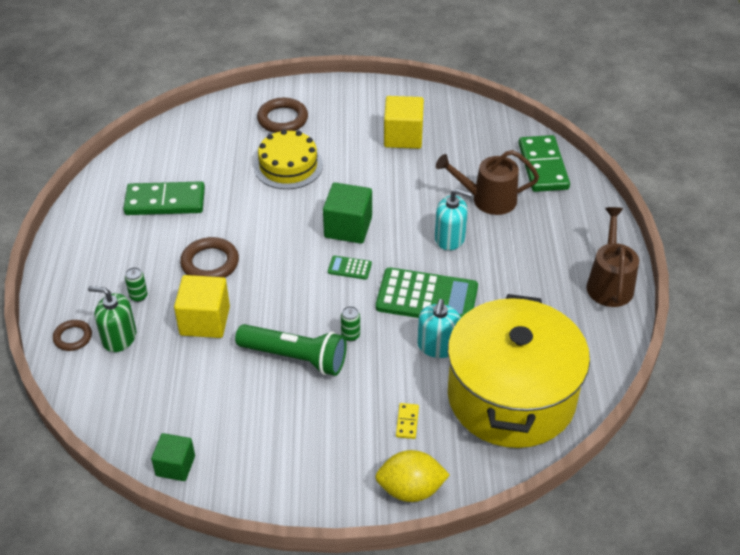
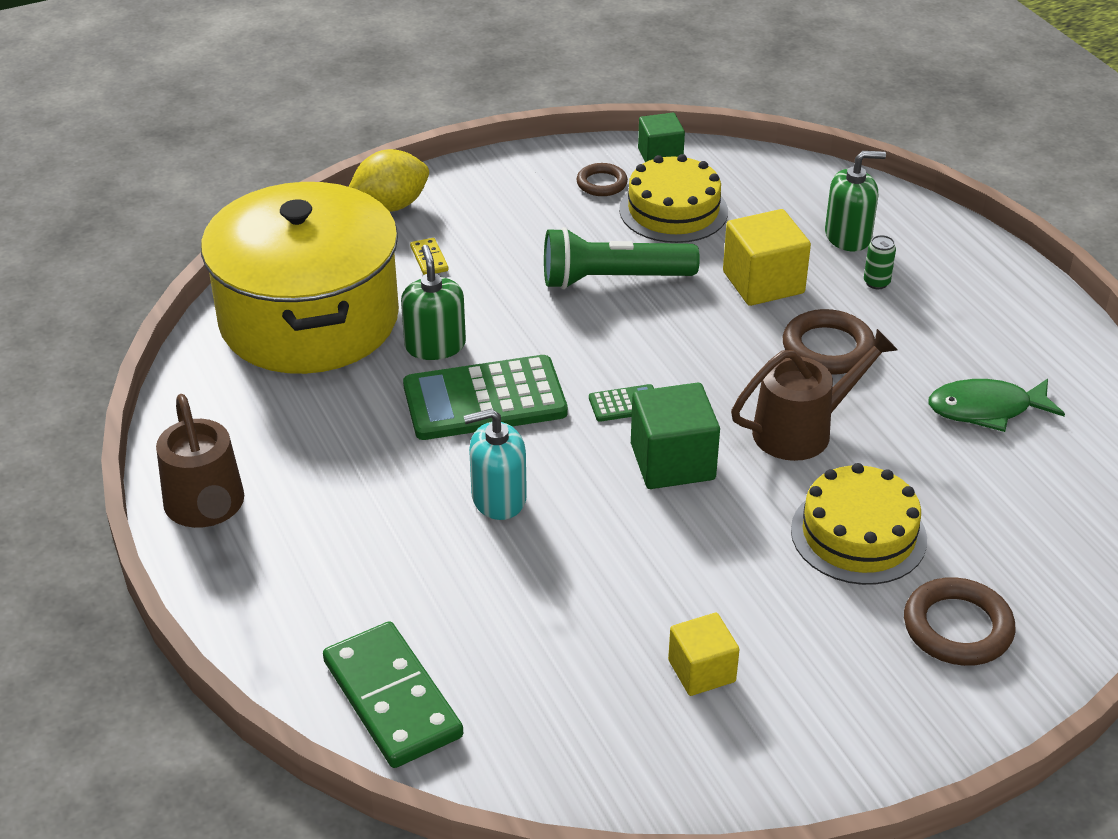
camera: 155 degrees right, 5 degrees down
(73, 337) = (902, 221): brown ring -> brown ring (602, 183)
(165, 201) = (986, 409): green domino -> green fish
(210, 404) = (673, 210): none -> yellow cake
(350, 335) = (561, 323): green can -> none
(403, 137) = (701, 671): yellow cube -> yellow cube, size x0.65
(437, 346) = (435, 345): turquoise soap dispenser -> green soap dispenser
(487, 199) = (468, 589): brown watering can -> brown watering can (802, 430)

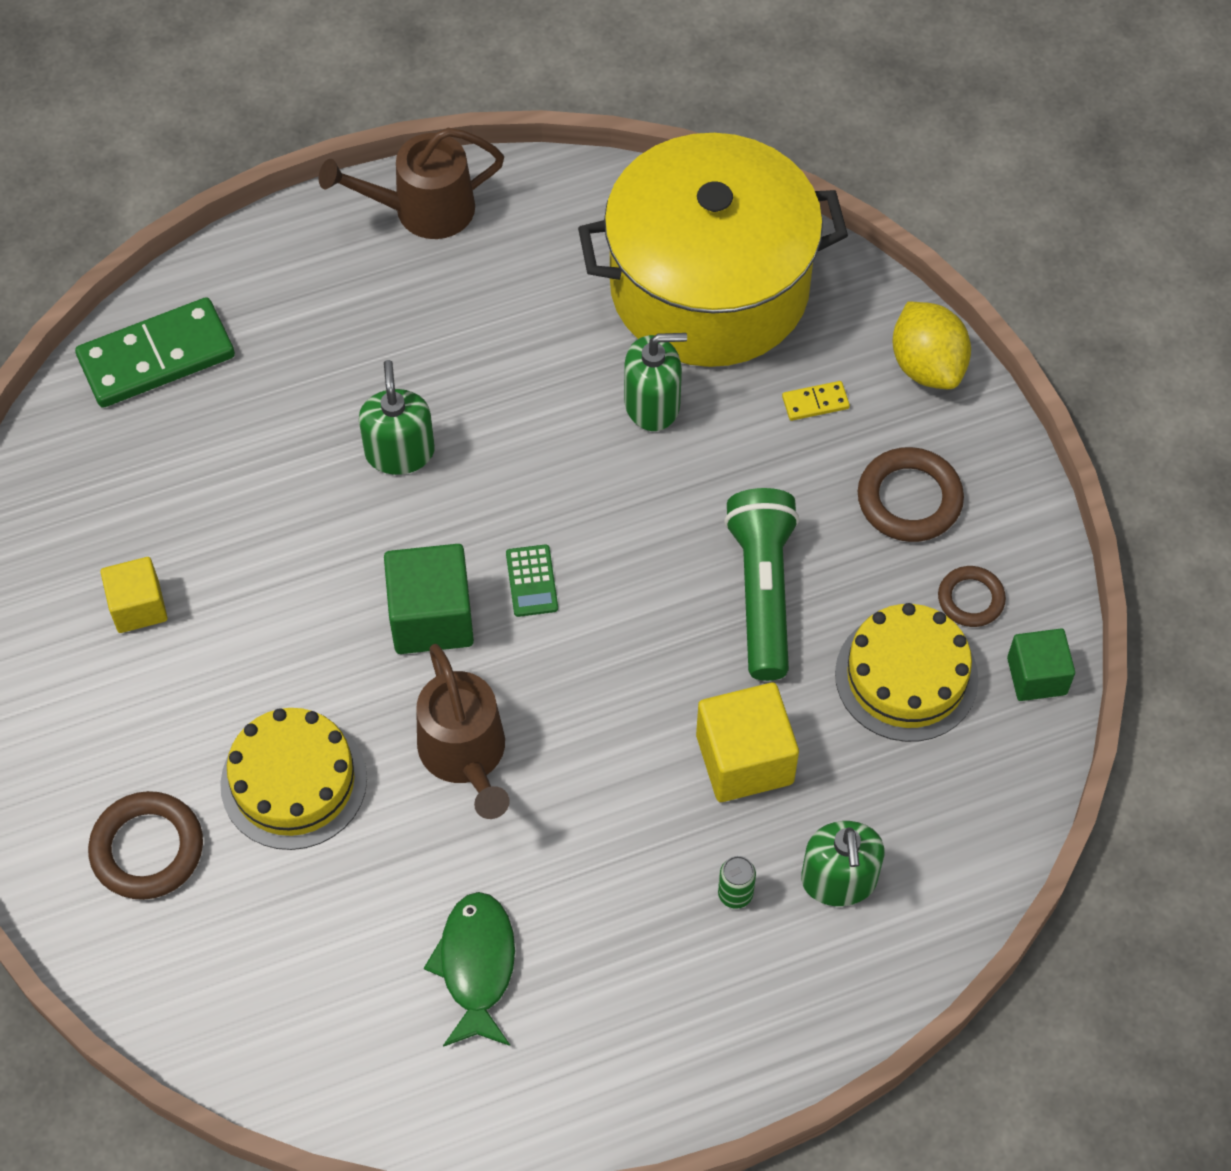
camera: 95 degrees right, 20 degrees up
(484, 399) = (554, 447): green calculator -> none
(498, 498) = (400, 452): turquoise soap dispenser -> green soap dispenser
(827, 348) = (608, 810): brown ring -> brown ring (909, 499)

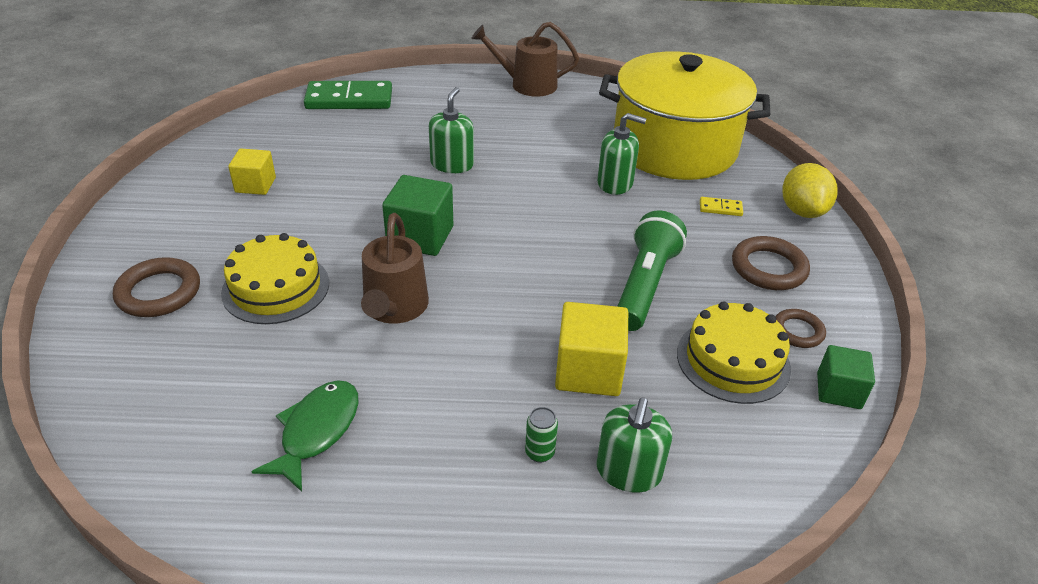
camera: 20 degrees right, 20 degrees down
(531, 581) = (494, 238): green calculator -> none

